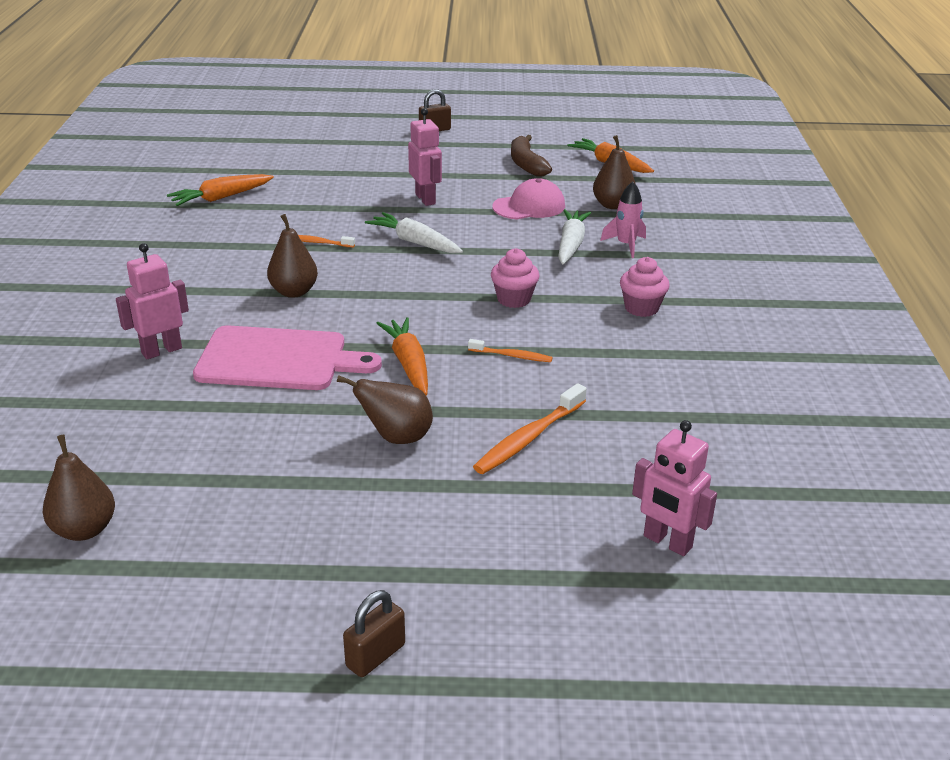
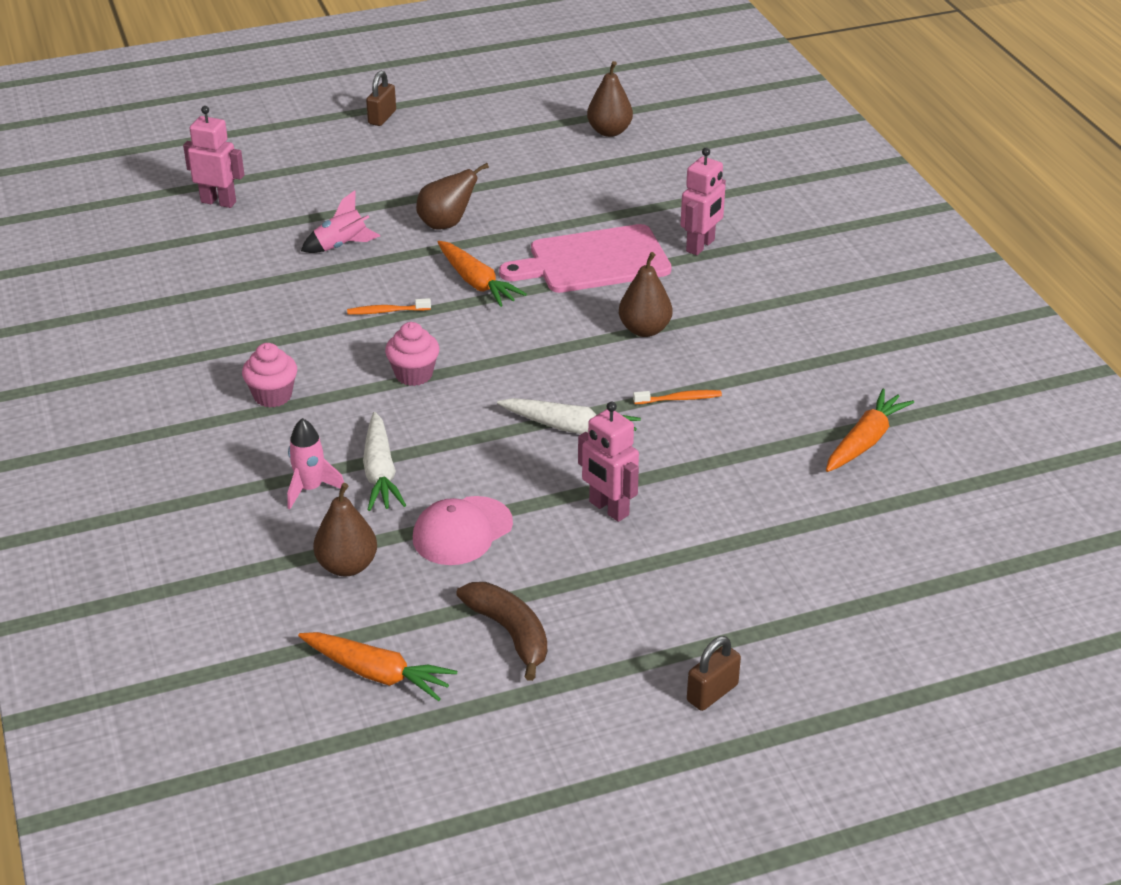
camera: 160 degrees right, 5 degrees up
(529, 438) = (341, 246): orange toothbrush -> pink rocket

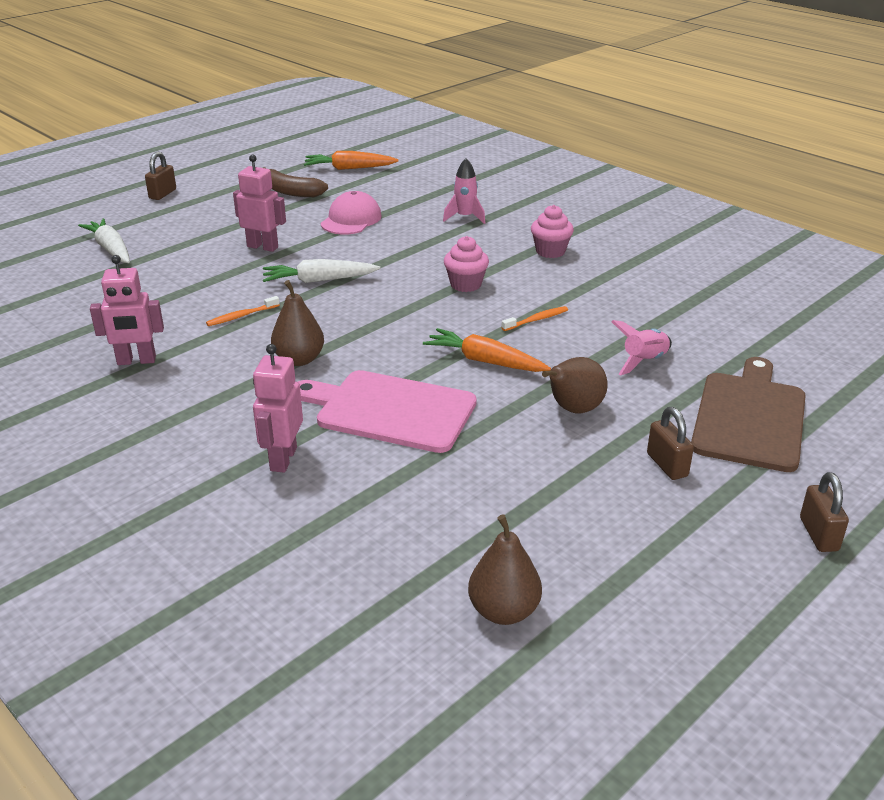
camera: 155 degrees right, 5 degrees down
(218, 202) = (814, 372): pink robot -> pink robot (136, 361)
(322, 185) = (749, 417): none -> brown cutting board
(347, 566) = (405, 195): brown pear -> none
(380, 472) = (430, 232): white carrot -> white carrot (111, 249)
(424, 172) = (667, 465): none -> brown padlock
(593, 261) = (390, 410): pink cutting board -> pink cutting board turned 120 degrees counterclockwise
(865, 441) = (74, 322): orange carrot -> none

